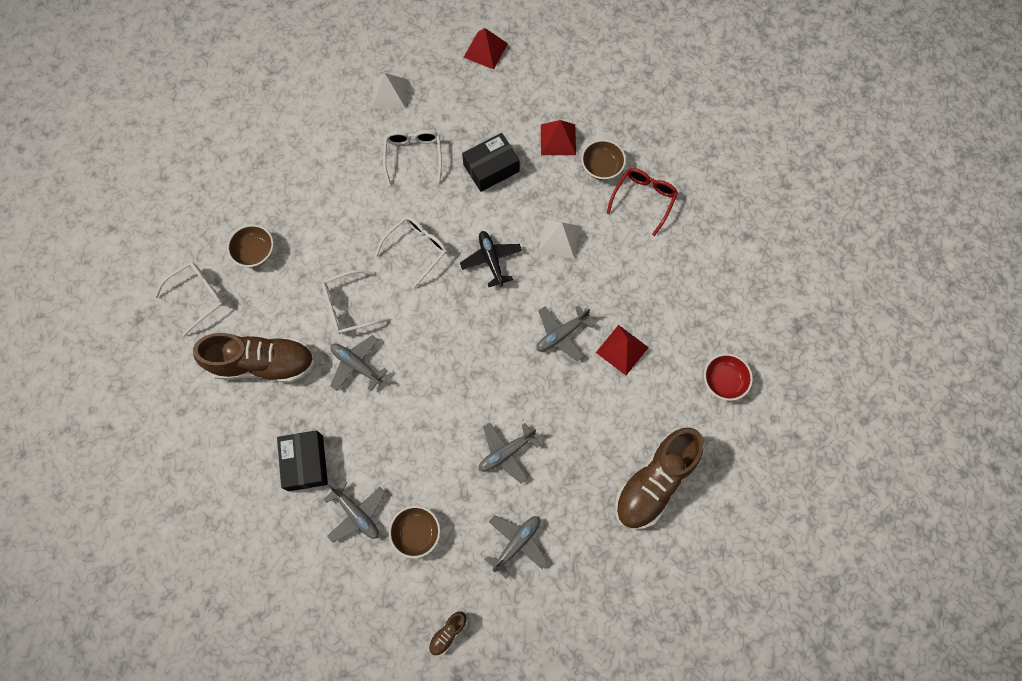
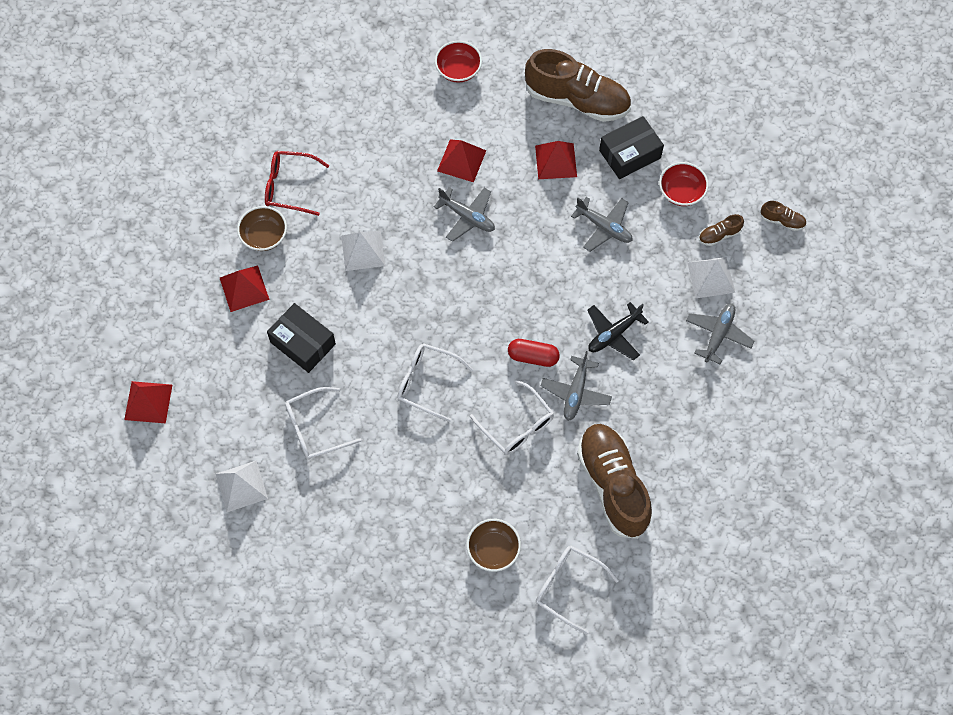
camera: 110 degrees left, 5 degrees down
(305, 463) = (692, 400): black box -> black box (630, 154)
(404, 342) = (533, 357): none -> red capsule
(416, 533) = (711, 277): brown bowl -> white pyramid
(457, 561) = (719, 235): none -> brown shoe
(491, 260) = (412, 306): black plane -> black plane (614, 334)
(517, 543) = (681, 192): grey plane -> red bowl
(592, 435) = (555, 161): none -> red pyramid

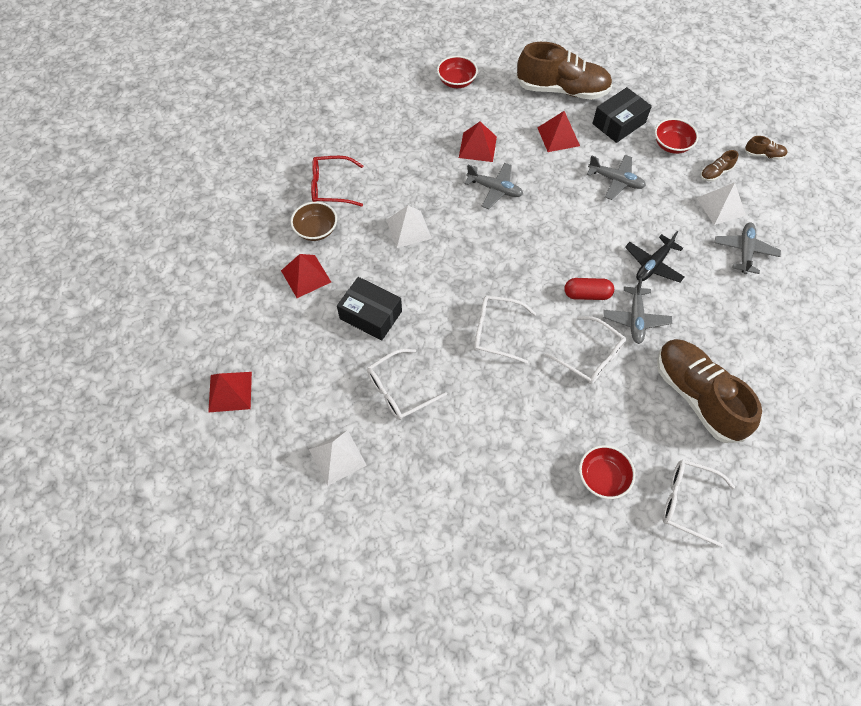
camera: 10 degrees left, 5 degrees down
(493, 549) = (603, 477): brown bowl -> red bowl

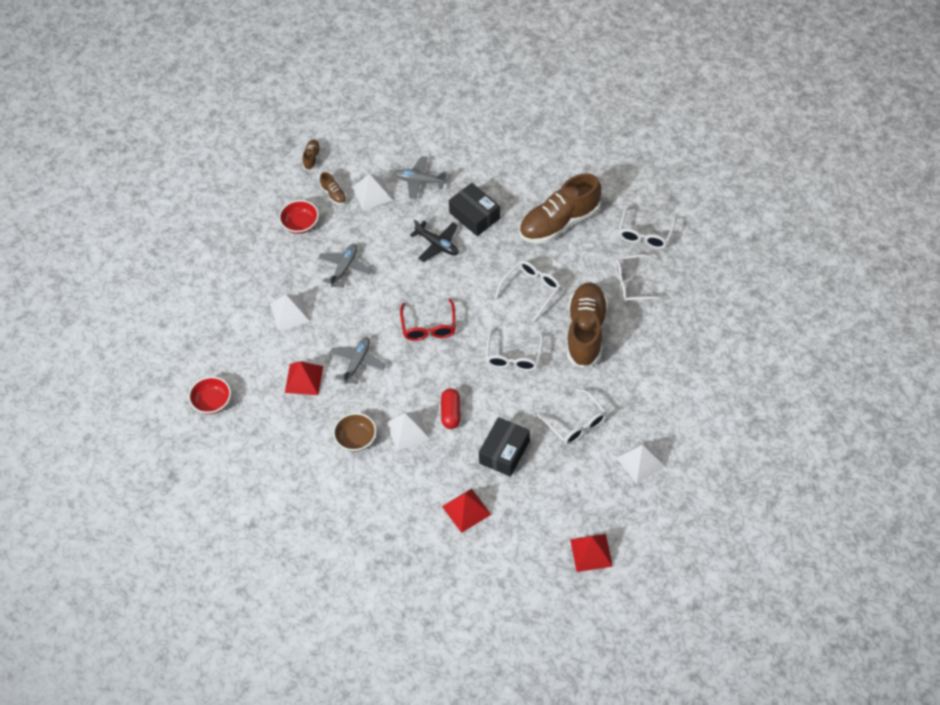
camera: 90 degrees left, 5 degrees down
(316, 230) = (412, 509): brown bowl -> brown bowl (356, 439)
(331, 187) = (358, 502): red glasses -> red glasses (429, 326)
(558, 136) = (290, 313): red pyramid -> white pyramid
(562, 90) = (226, 309): brown shoe -> brown shoe (586, 332)
(587, 294) = (471, 292): red capsule -> red capsule (451, 413)
(603, 477) = (634, 284): red bowl -> white glasses
(619, 123) = (272, 264): black box -> black box (475, 215)
(635, 319) = (493, 259): grey plane -> none

